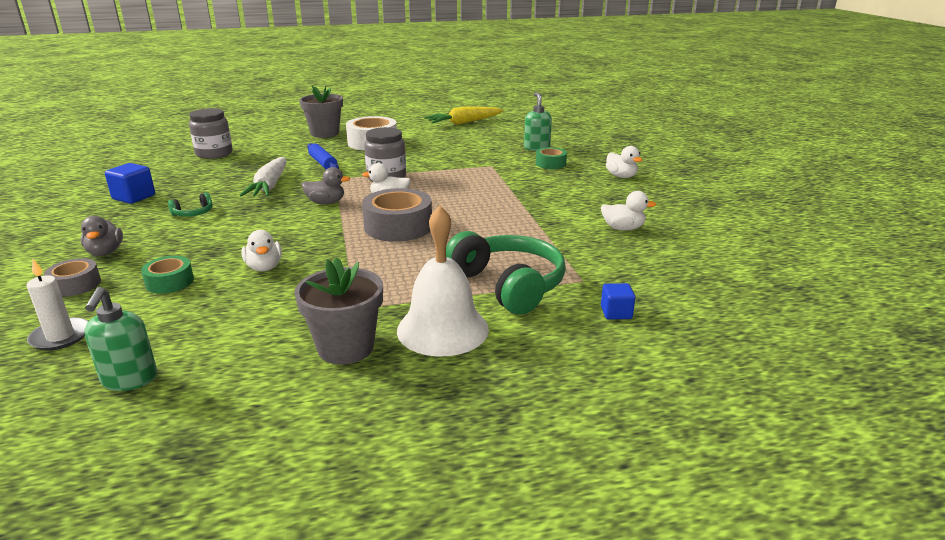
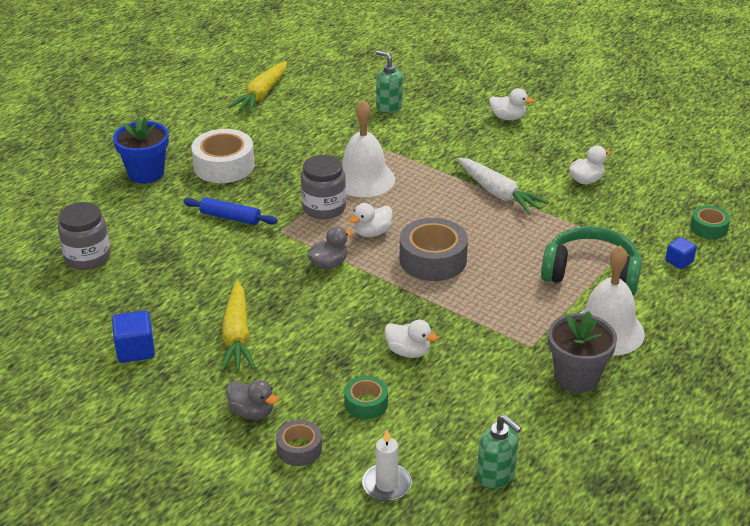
camera: 40 degrees left, 10 degrees up
(193, 213) = (237, 336): green headphones -> yellow carrot
(269, 186) = (239, 270): white carrot -> white carrot (498, 193)
(325, 133) = (146, 173): grey flower pot -> blue flower pot
(443, 173) = (364, 179): none -> white bell
(550, 164) = (432, 125): green tape -> green tape (708, 228)

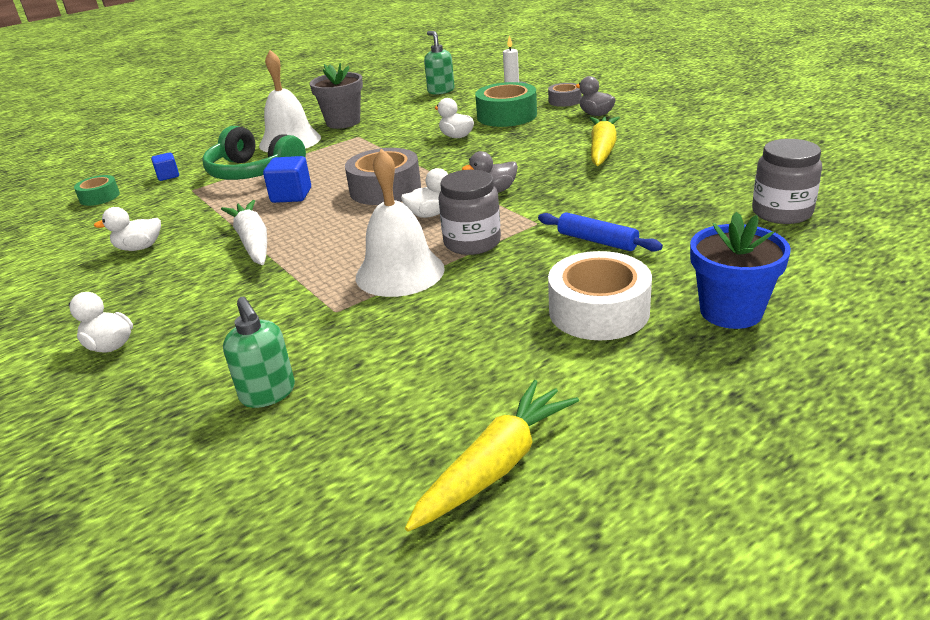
camera: 160 degrees left, 5 degrees down
(135, 350) = (700, 145): blue cube -> blue cube (291, 195)
(366, 403) = (506, 116): green tape -> green tape, size x1.78

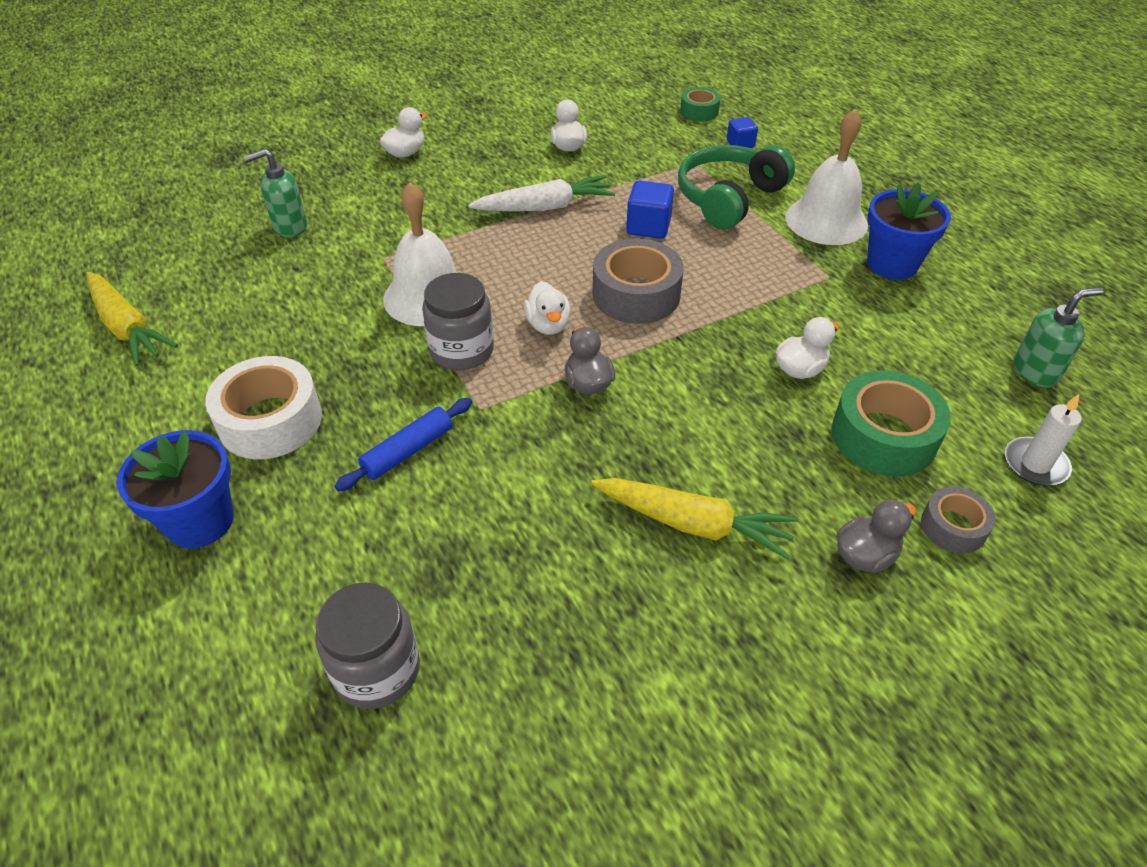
camera: 95 degrees right, 15 degrees up
(343, 122) = (892, 264): grey flower pot -> blue flower pot

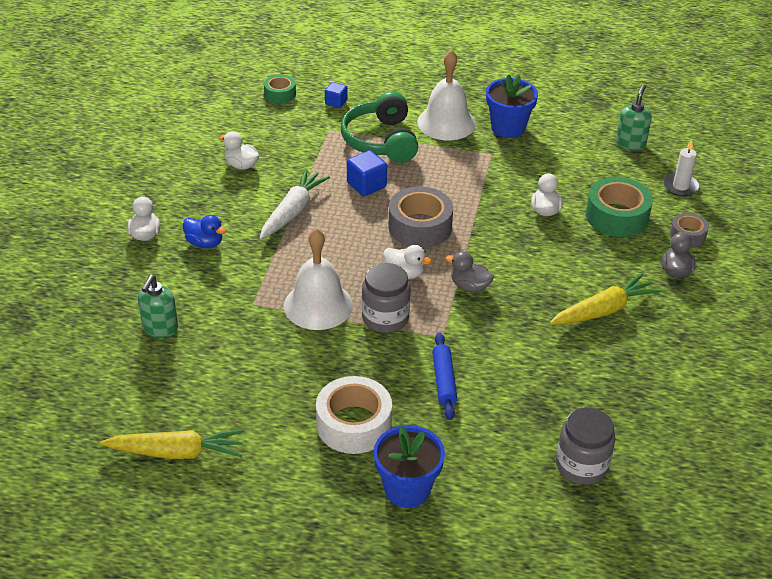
camera: 50 degrees left, 5 degrees down
(434, 187) = (204, 243): none -> blue duck

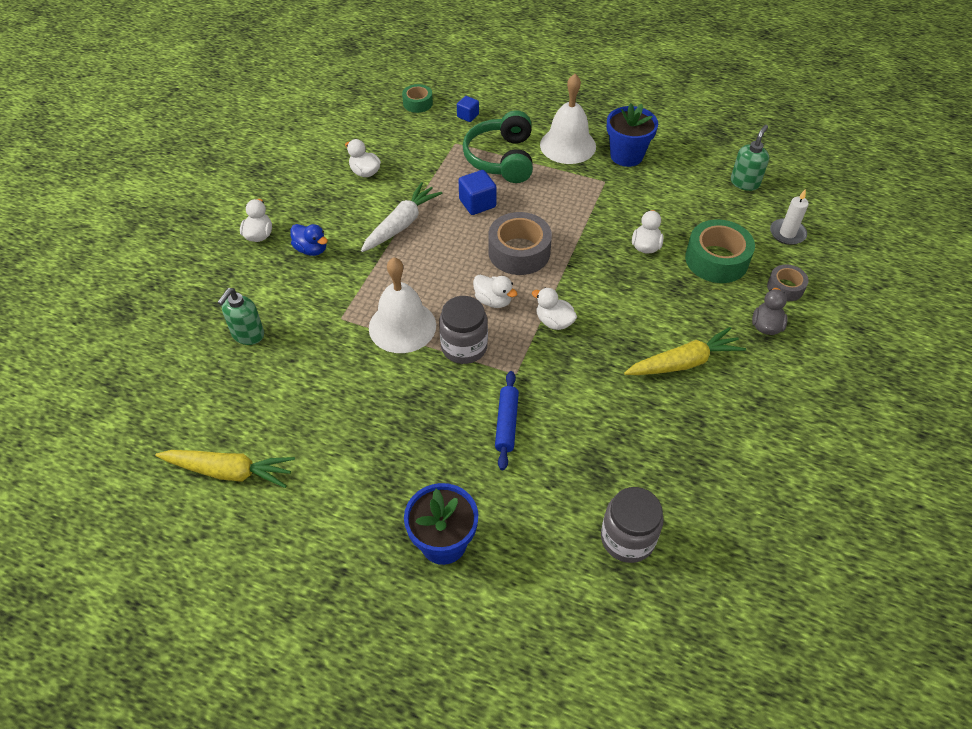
camera: 10 degrees right, 10 degrees up
(354, 424) = (407, 461): white tape -> none
(469, 286) = (554, 322): grey duck -> white duck

